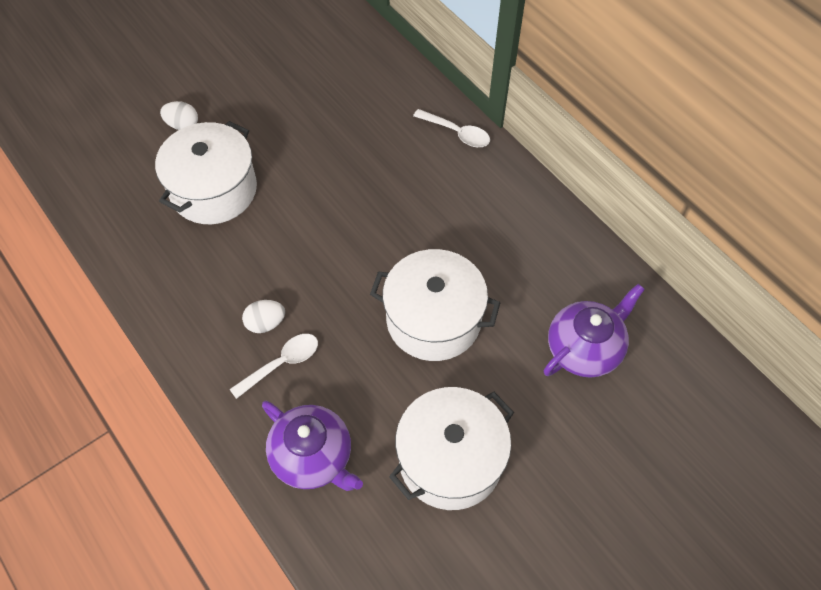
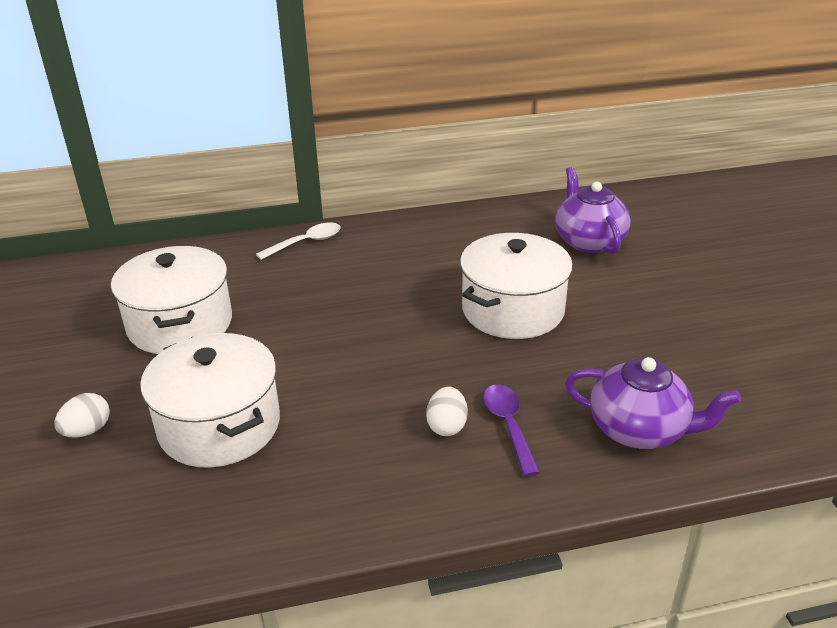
camera: 65 degrees left, 25 degrees down
(282, 363) = (508, 425): white spoon -> purple spoon
(313, 457) = (639, 430): purple teapot -> purple teapot turned 45 degrees clockwise
(450, 460) = (673, 339): white pot -> white pot (180, 324)

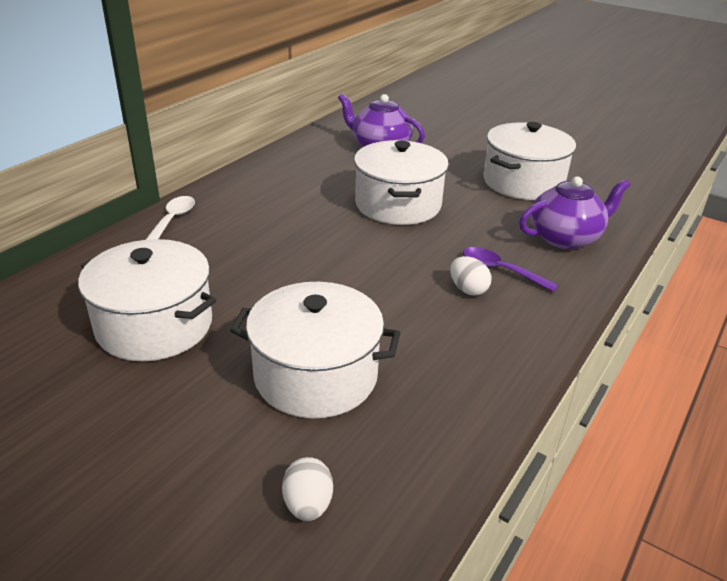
camera: 45 degrees left, 0 degrees up
(87, 431) = (204, 447): white egg -> white egg (308, 505)
(694, 345) = (523, 182): none -> white pot

